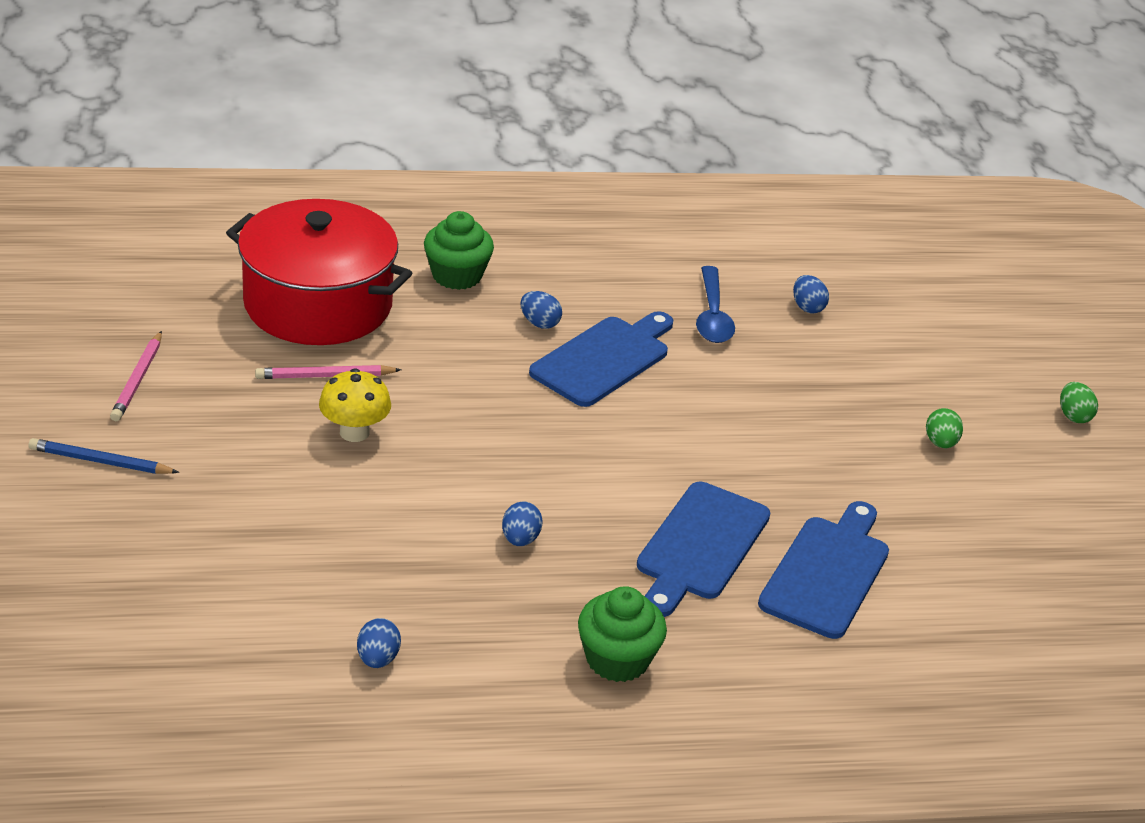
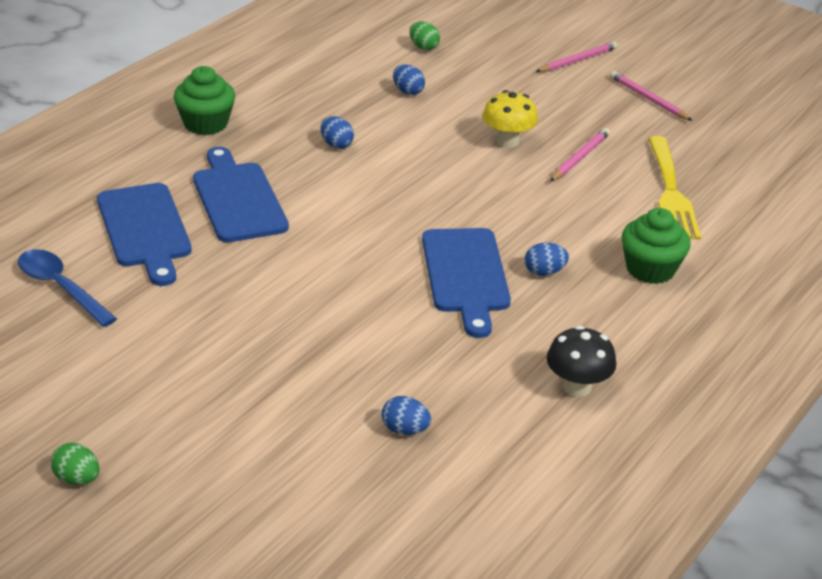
camera: 135 degrees right, 0 degrees up
(100, 461) = (577, 60): blue pencil -> pink pencil
(318, 304) = (671, 193): red pot -> yellow fork
(378, 659) = (314, 65): blue egg -> blue egg (407, 91)
(651, 257) = (577, 386): none -> black mushroom
(712, 316) = (456, 365): blue spoon -> blue spoon (60, 287)
(940, 443) = (164, 372): green egg -> green egg (423, 47)

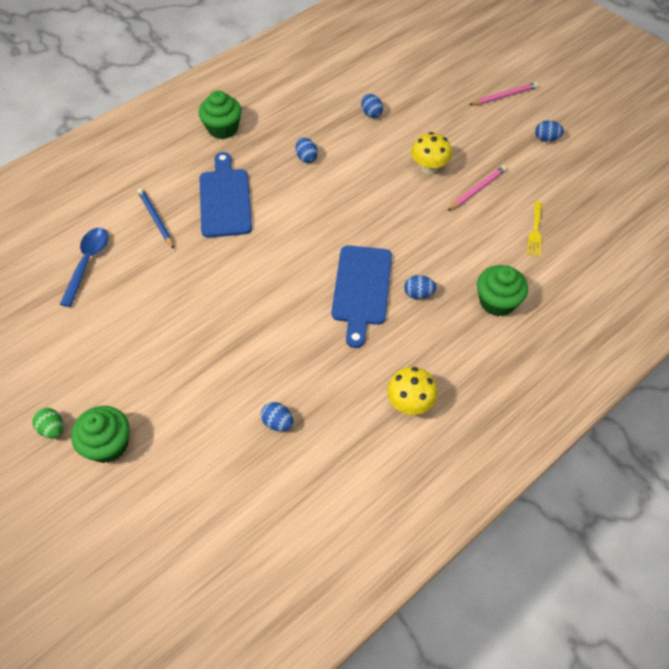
camera: 15 degrees right, 20 degrees up
(60, 287) = (88, 263): blue spoon -> blue spoon turned 45 degrees clockwise
(145, 229) = (156, 219): blue cutting board -> blue pencil
(168, 485) = (108, 444): none -> green cupcake
(423, 47) = (395, 73): green egg -> none
(577, 386) = (410, 403): black mushroom -> yellow mushroom
(648, 99) = (546, 139): pink pencil -> blue egg
(671, 193) = (535, 231): yellow fork -> yellow fork, size x0.54

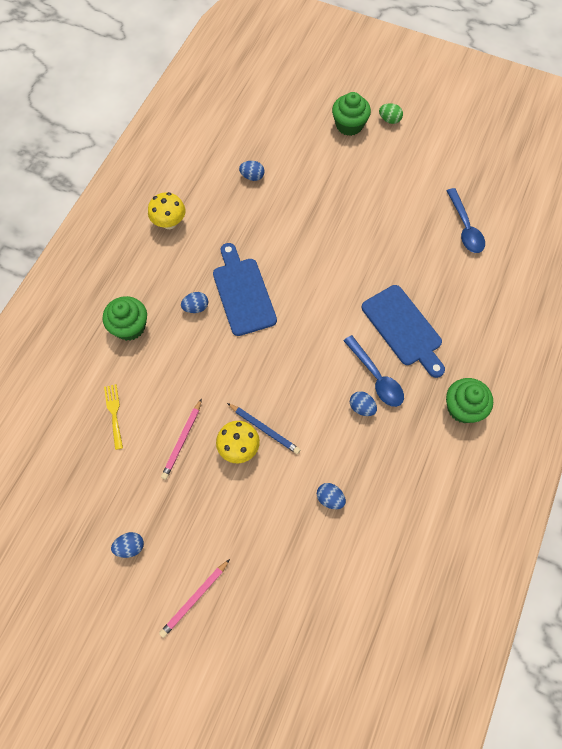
camera: 155 degrees right, 10 degrees up
(156, 219) = (445, 285): blue pencil -> blue pencil (264, 429)
(278, 173) = (376, 377): none -> blue spoon

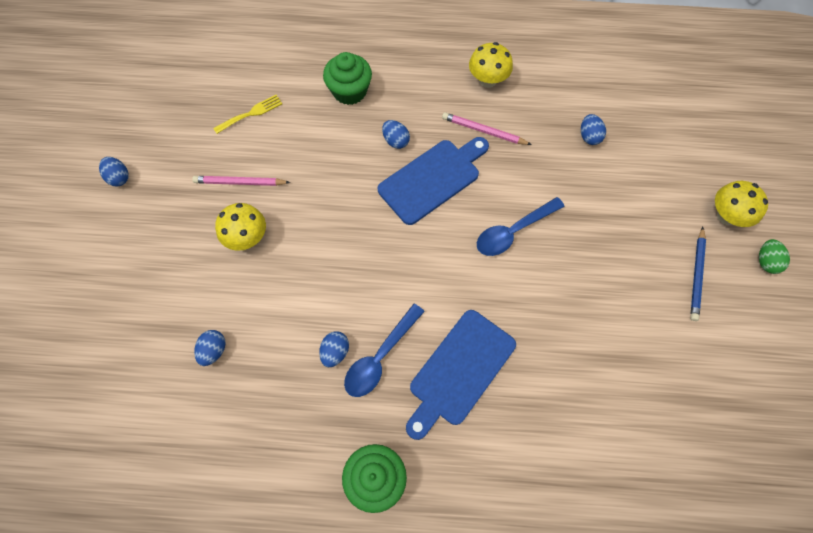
camera: 70 degrees right, 0 degrees up
(194, 599) = (77, 252): pink pencil -> pink pencil (483, 131)
(264, 429) = (276, 256): blue pencil -> blue pencil (696, 275)
(349, 125) = (727, 216): green cupcake -> yellow mushroom
(465, 227) = (648, 410): blue spoon -> blue spoon (513, 231)

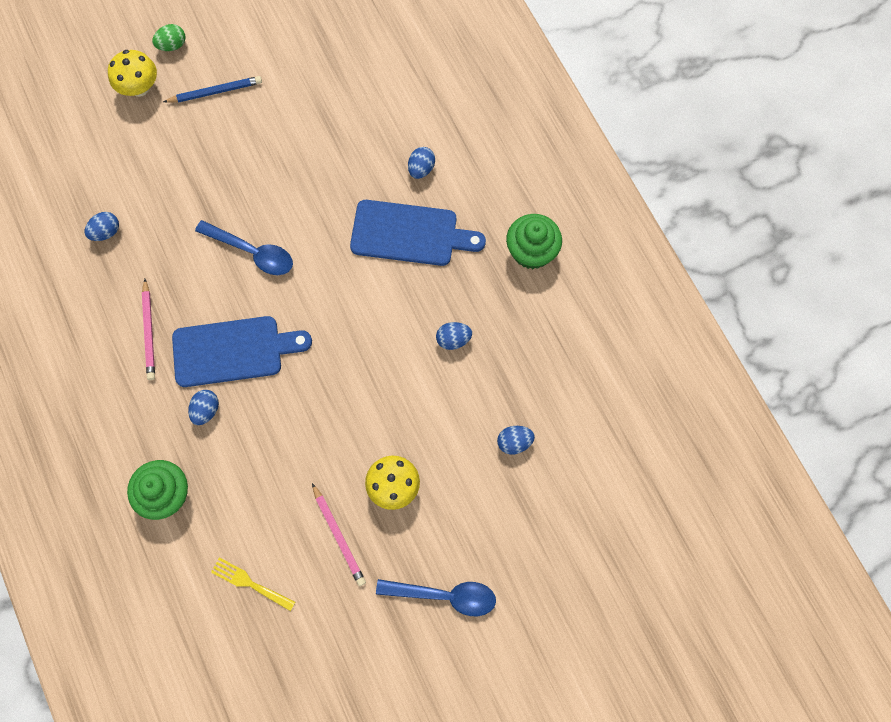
camera: 120 degrees left, 5 degrees up
(119, 177) = (403, 669): blue egg -> blue egg (421, 169)
(380, 357) = (435, 301): blue spoon -> blue spoon (444, 595)
(432, 179) = (233, 351): blue cutting board -> blue cutting board turned 150 degrees clockwise
(487, 80) = (79, 359): yellow mushroom -> none

